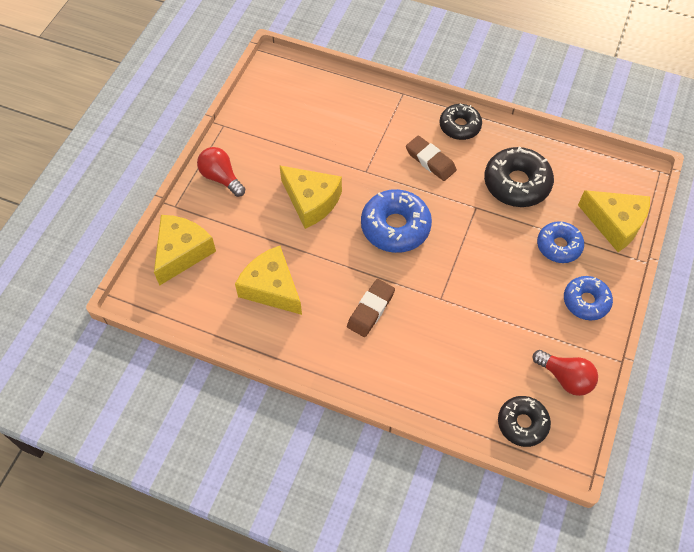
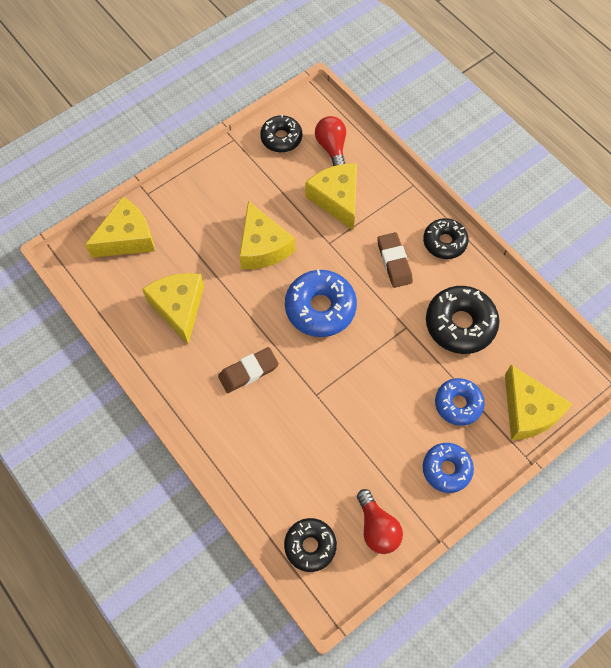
camera: 30 degrees right, 5 degrees up
(221, 178) = (201, 187): red light bulb -> red light bulb (332, 148)
(265, 106) = (281, 138): none -> black donut
(348, 133) = (337, 199): none -> yellow cheese

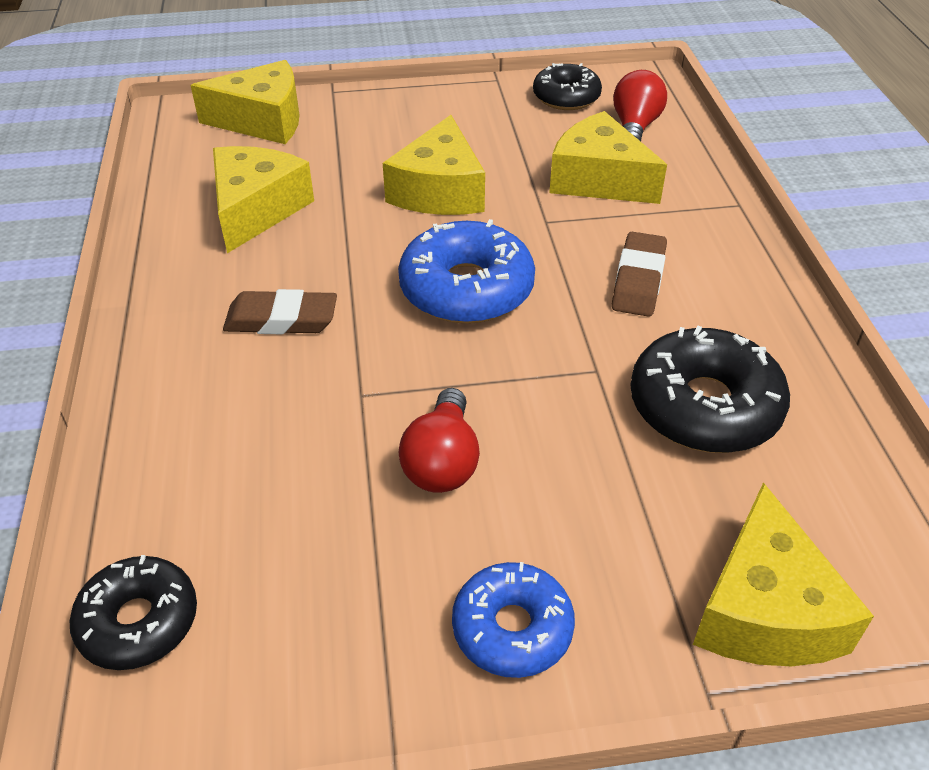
camera: 30 degrees right, 20 degrees down
(337, 199) = (598, 179): yellow cheese -> yellow cheese turned 60 degrees counterclockwise
(377, 528) = (289, 661): red light bulb -> red light bulb (442, 461)
(444, 242) = (749, 288): black donut -> none
(458, 404) = (616, 526): blue donut -> none

